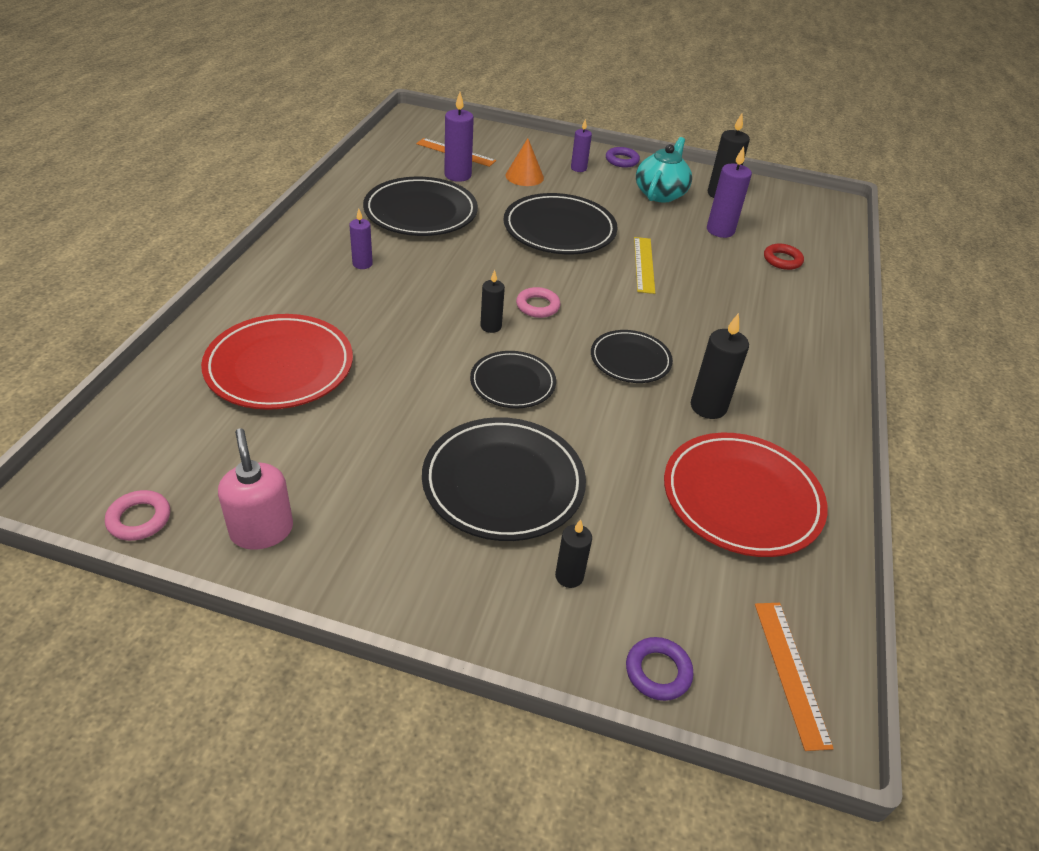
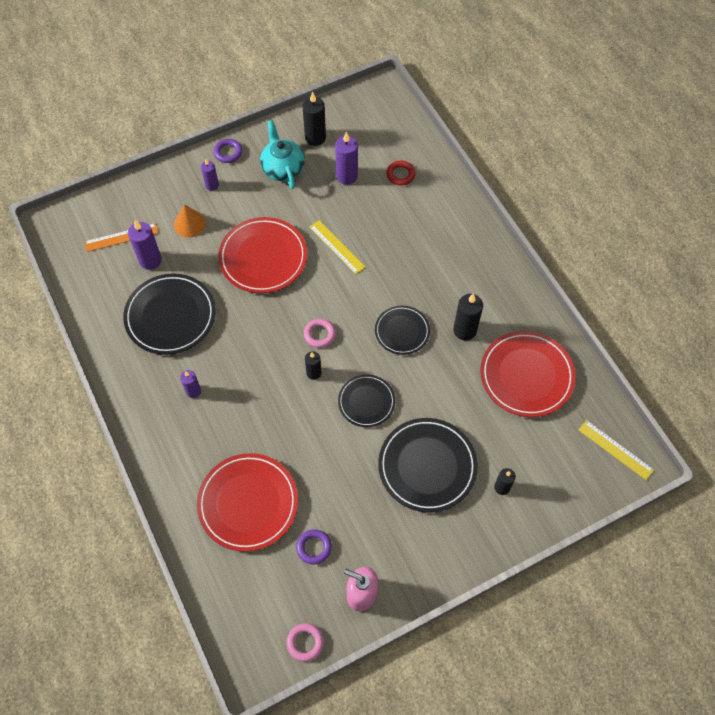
camera: 40 degrees left, 20 degrees up
(559, 229) = (263, 257): black plate -> red plate
(658, 671) = (573, 497): purple ring -> purple ring (314, 547)
(791, 672) = (615, 449): orange ruler -> yellow ruler

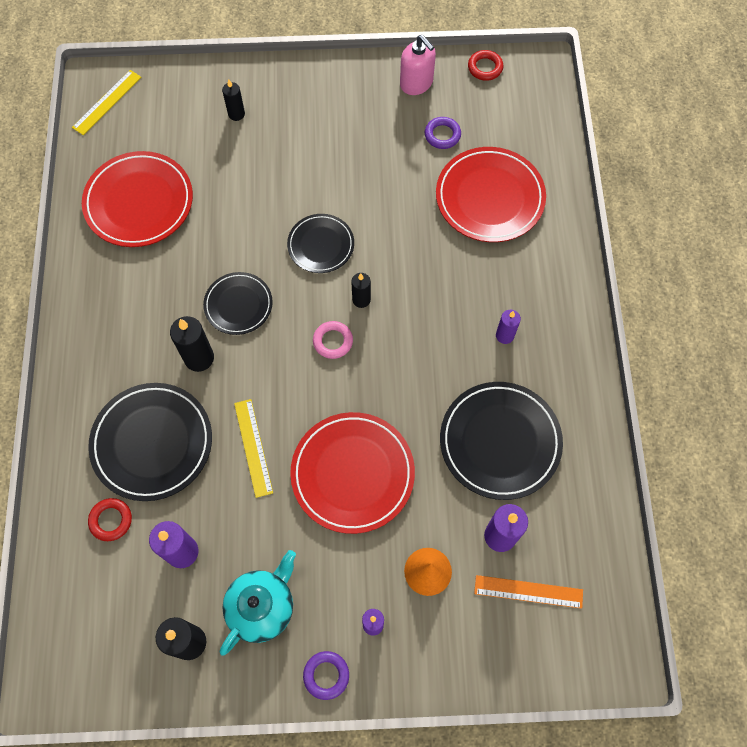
camera: 155 degrees left, 5 degrees up
(283, 168) = (262, 607): turquoise teapot -> turquoise teapot turned 150 degrees counterclockwise
(305, 642) = (485, 67): pink ring -> red ring
(427, 466) = (295, 160): black plate -> black plate (152, 443)
(464, 330) = (169, 276): black candle -> black candle (199, 358)
(615, 449) = (107, 102): yellow ruler -> yellow ruler turned 60 degrees clockwise

